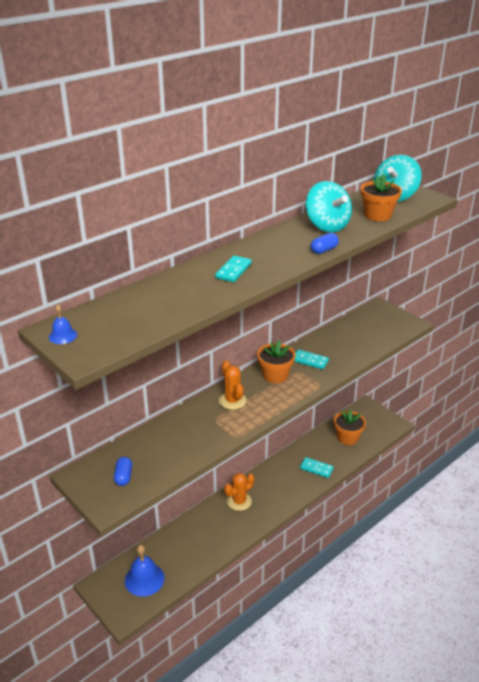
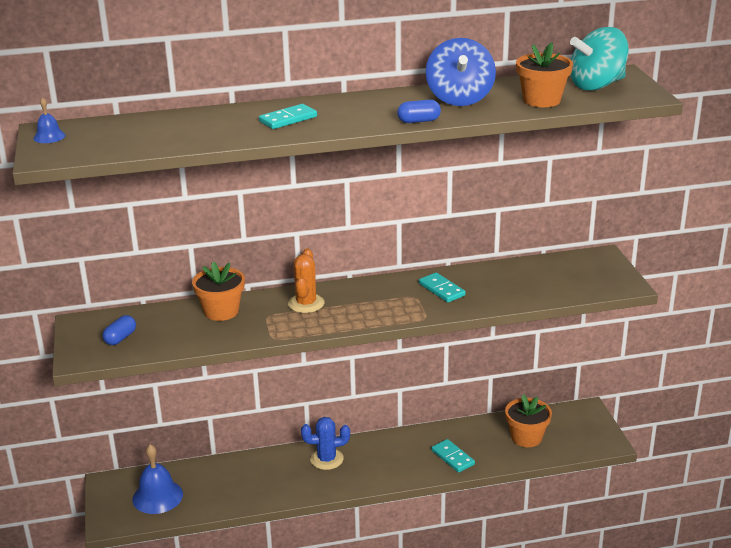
camera: 30 degrees right, 5 degrees down
(239, 501) = (327, 459): orange cactus -> blue cactus
(275, 375) = (383, 293): orange flower pot -> orange flower pot (221, 311)
(327, 226) = (459, 99): turquoise spinning top -> blue spinning top

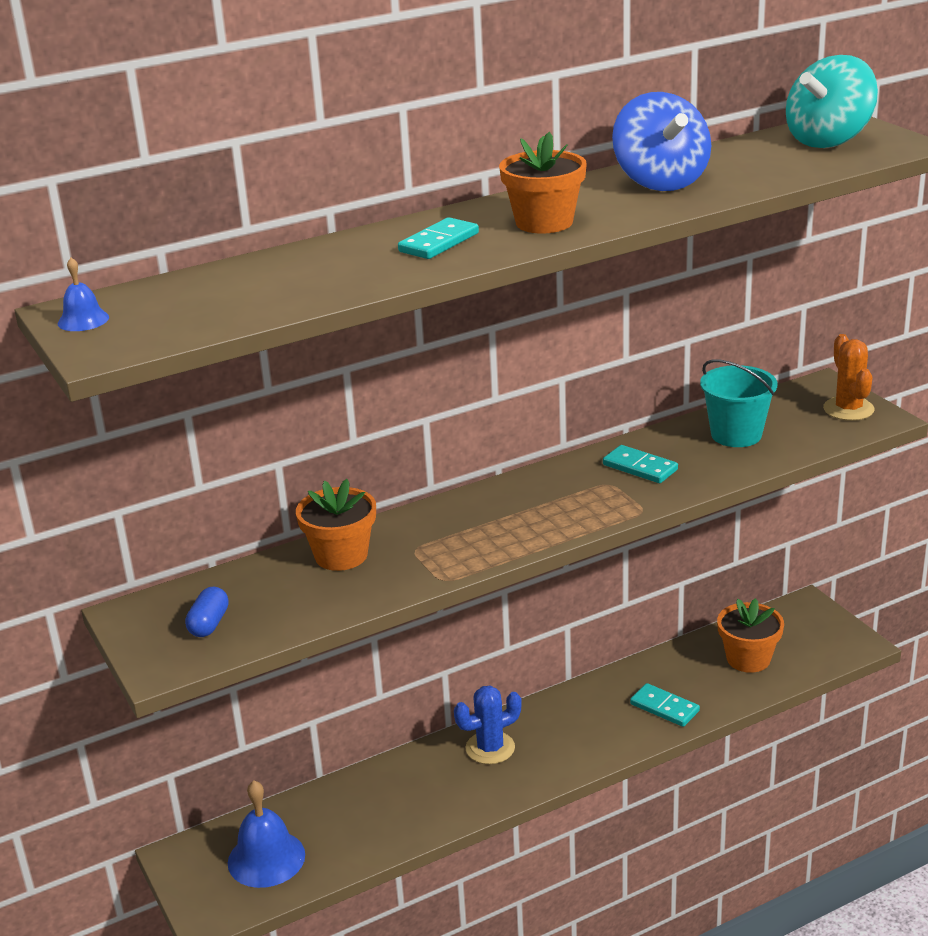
camera: 15 degrees left, 0 degrees up
(306, 303) = (460, 521): orange cactus -> orange cactus (848, 409)
(419, 121) = (631, 218): blue capsule -> none
(519, 279) = (736, 435): none -> turquoise bucket
(541, 100) = (774, 169): orange flower pot -> orange flower pot (544, 222)

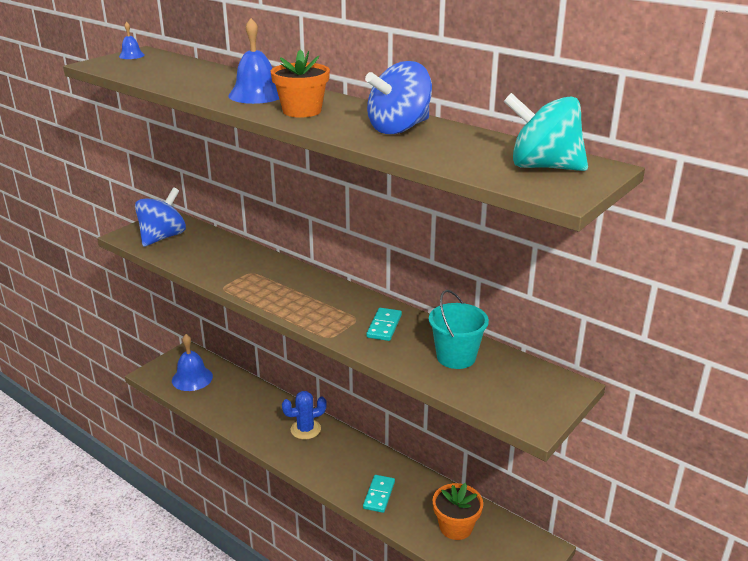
camera: 65 degrees right, 0 degrees up
(209, 624) = (163, 237): blue capsule -> blue spinning top
(341, 555) = (236, 254): orange flower pot -> none
(438, 242) = (256, 94): turquoise domino -> blue bell
(490, 748) = (305, 429): blue cactus -> blue cactus turned 60 degrees counterclockwise
(848, 409) = (536, 404): orange cactus -> none

